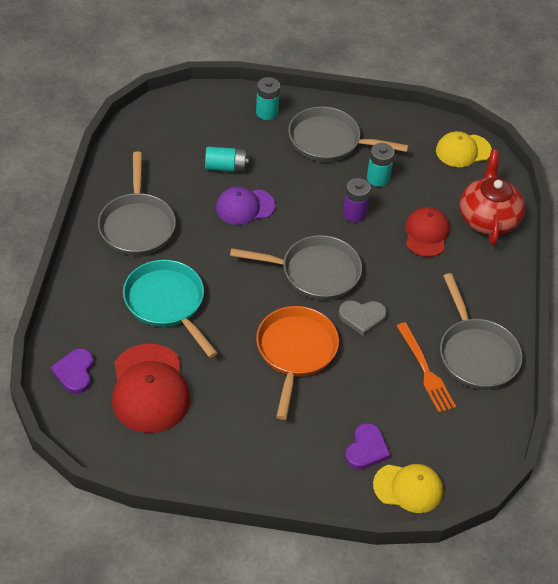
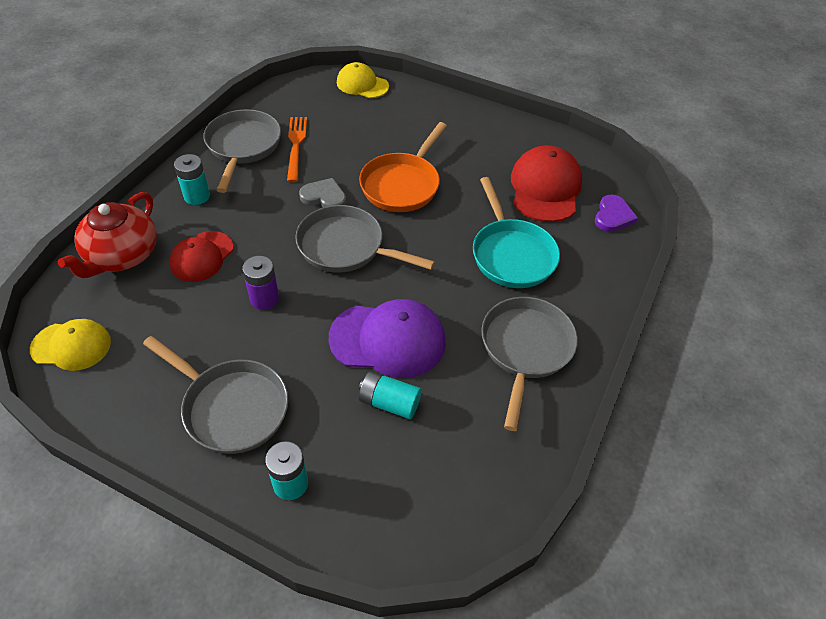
camera: 160 degrees left, 0 degrees up
(245, 207) = (388, 340): purple cap -> purple cap, size x1.55
(366, 449) = (379, 111): purple heart -> none
(378, 178) = (206, 335): turquoise battery -> turquoise battery (197, 196)

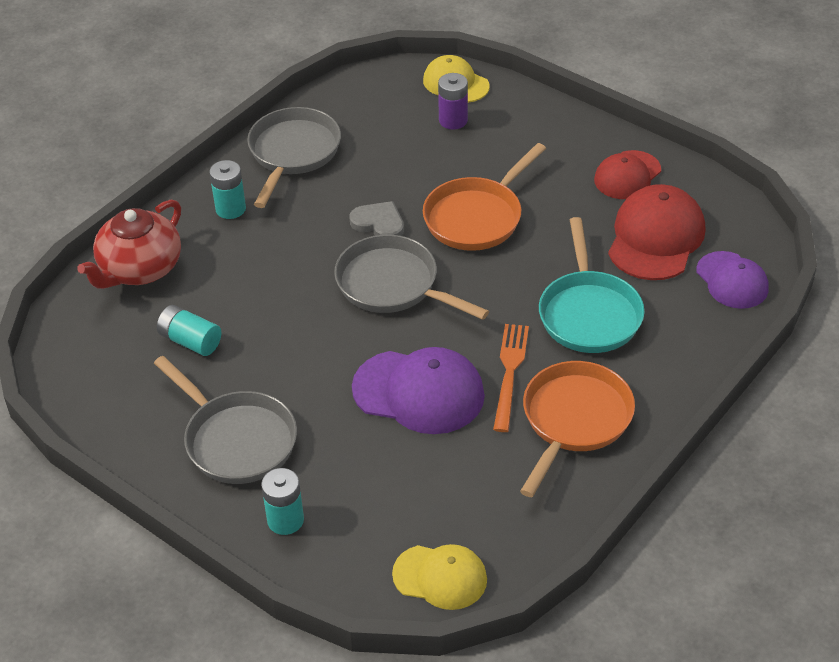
camera: 15 degrees right, 5 degrees down
(71, 346) = (78, 359): yellow cap -> yellow cap (440, 577)
(202, 256) = (227, 279): red cap -> red cap (627, 175)
(264, 298) = (289, 332): purple battery -> purple battery (453, 120)
(296, 145) = (357, 156): orange fork -> orange fork (509, 371)
(389, 403) = (405, 456): turquoise battery -> turquoise battery (190, 341)
(525, 349) = (574, 420): grey pan -> orange pan
(613, 216) = (732, 280): purple heart -> purple cap

